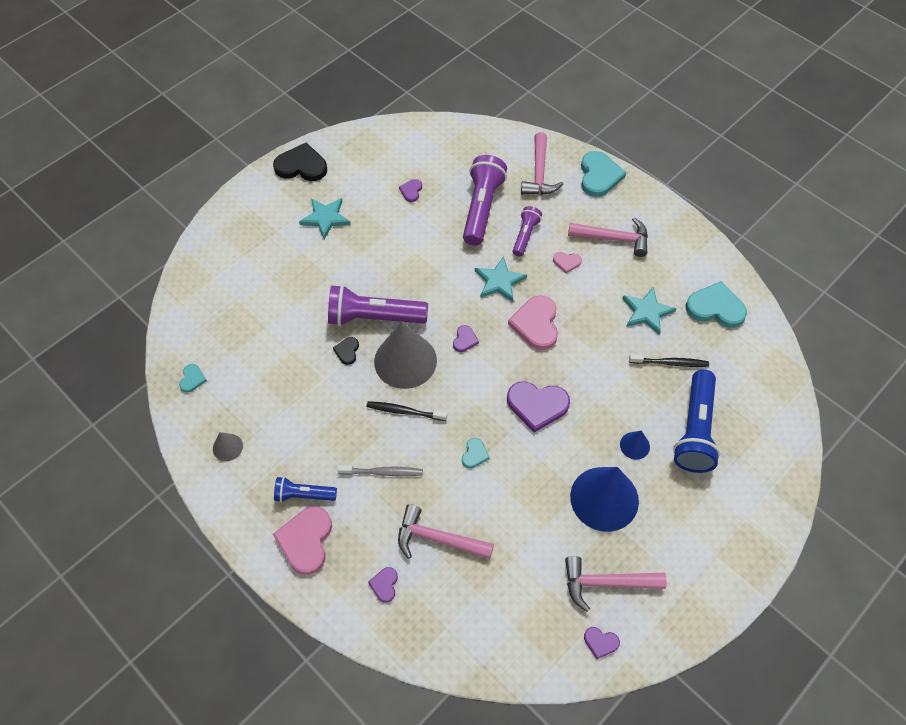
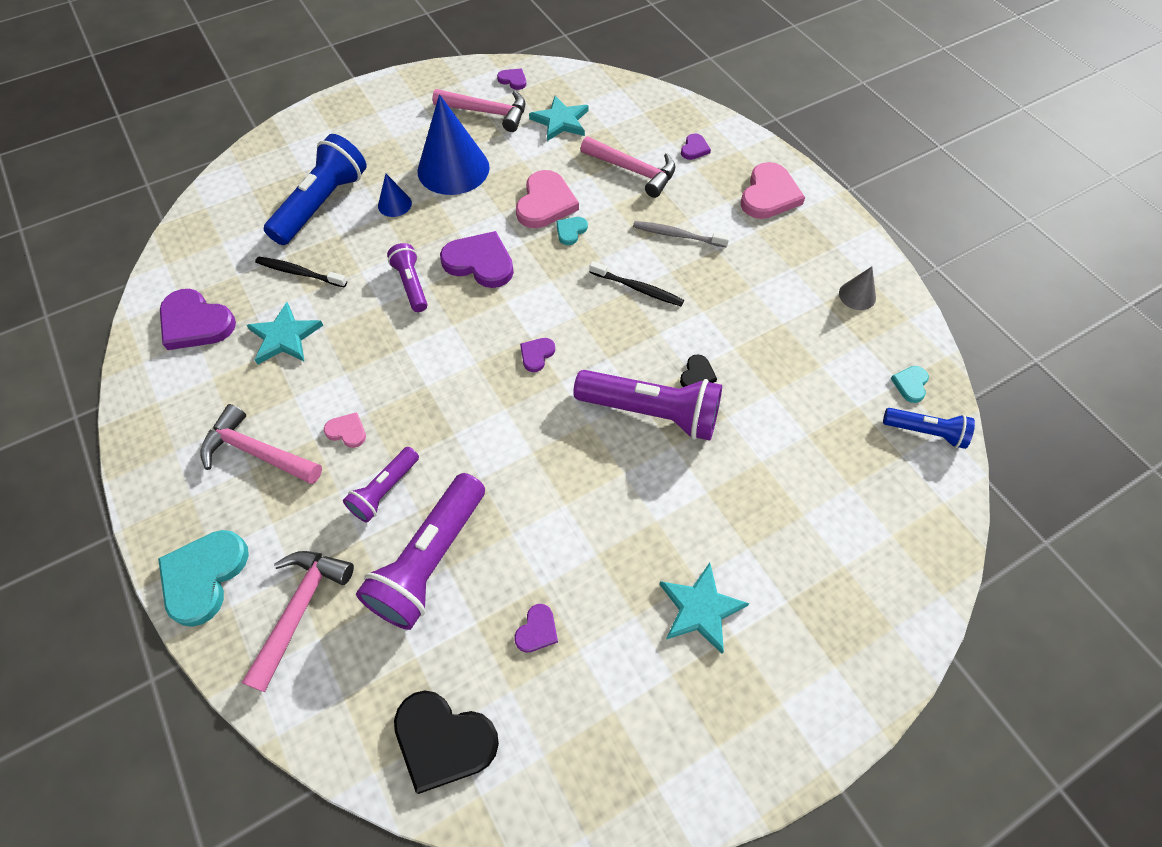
camera: 165 degrees left, 0 degrees up
(301, 166) = (733, 753): black heart -> black heart (443, 740)
(304, 495) = (768, 232): blue flashlight -> blue flashlight (925, 432)
(405, 361) = (622, 346): grey cone -> none
(499, 281) = (457, 425): turquoise star -> turquoise star (560, 121)
(536, 324) = (435, 354): pink heart -> pink heart (545, 203)
(580, 373) = (411, 284): none -> purple flashlight
(715, 307) = (195, 323): turquoise heart -> purple heart

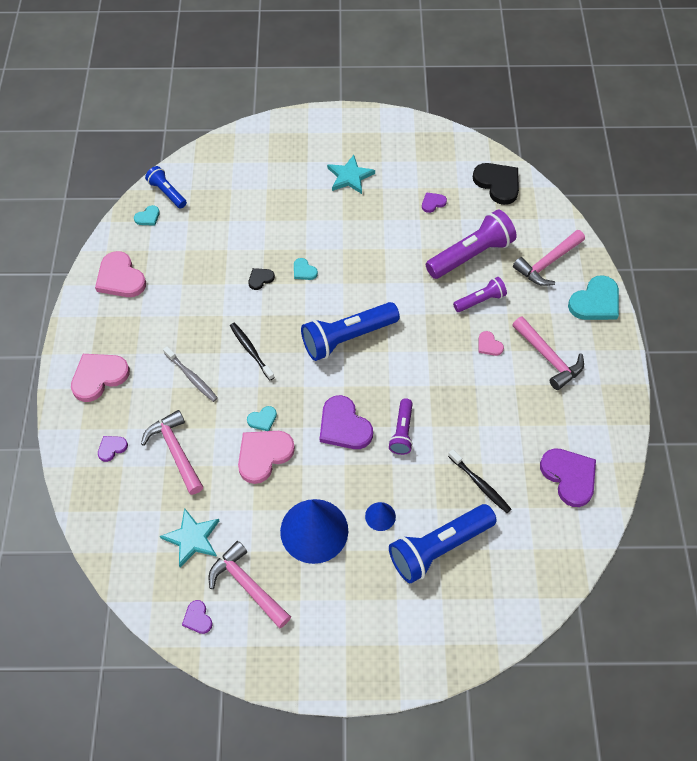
camera: 150 degrees left, 0 degrees up
(284, 337) = (508, 432): turquoise star -> none
(536, 355) = (347, 337): purple heart -> blue flashlight
(651, 413) = (304, 271): purple flashlight -> turquoise heart
(857, 295) = (120, 278): grey cone -> pink heart

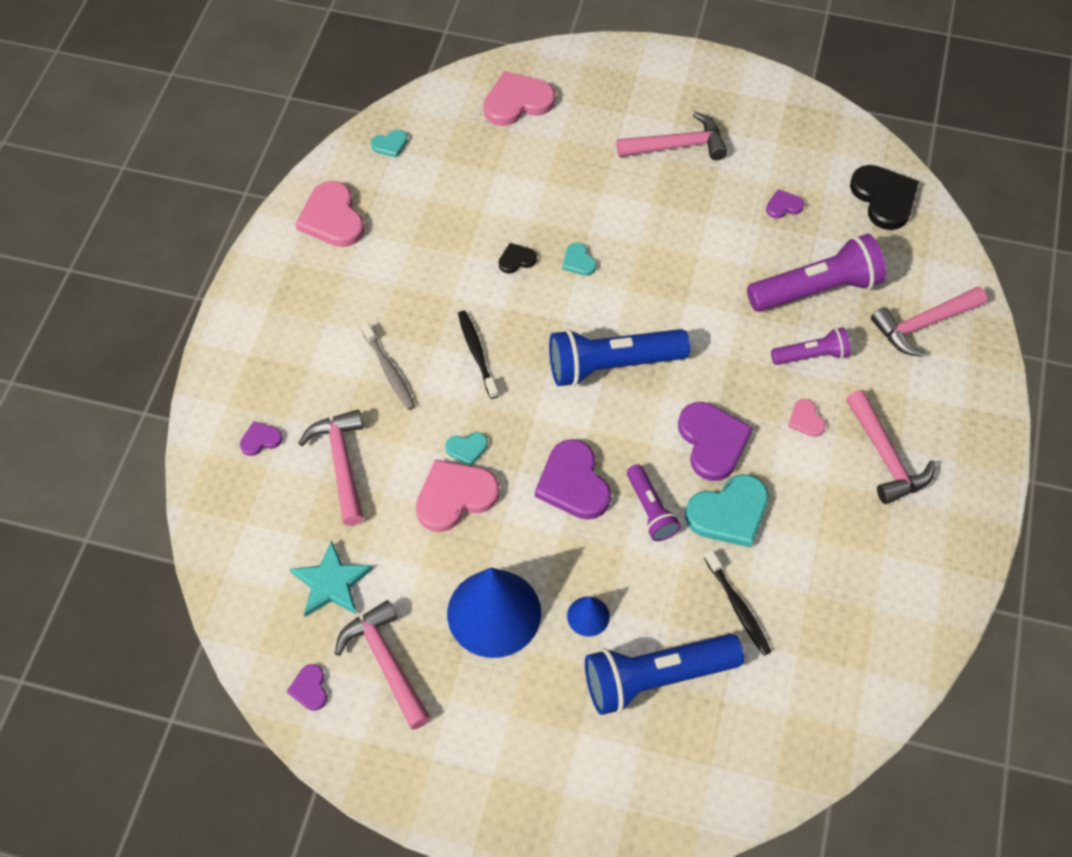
camera: 15 degrees right, 0 degrees up
(99, 377) = (269, 343): pink heart -> pink heart (517, 102)
(167, 193) = (425, 117): blue flashlight -> none
(350, 177) = (678, 146): turquoise star -> pink hammer
(402, 432) = (650, 510): purple flashlight -> purple flashlight turned 45 degrees counterclockwise
(569, 477) = (867, 627): purple heart -> purple heart (712, 442)
(595, 302) = (977, 394): turquoise heart -> turquoise heart (729, 513)

